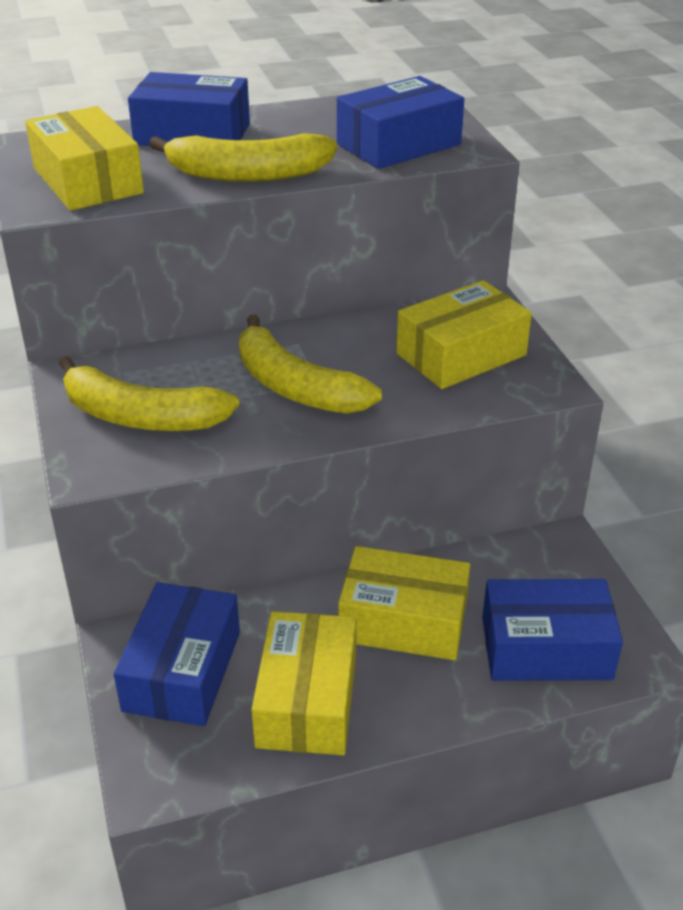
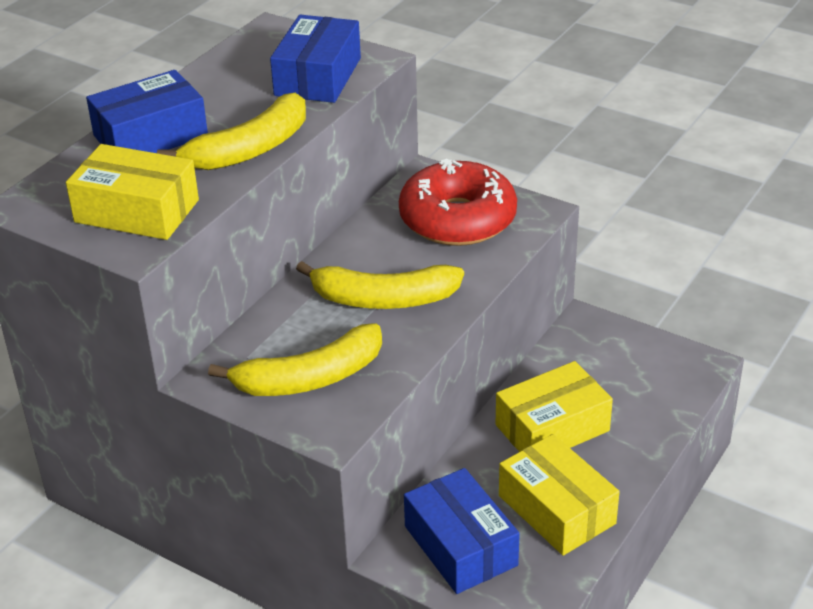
camera: 40 degrees left, 0 degrees up
(461, 354) = (457, 219): yellow box -> red donut
(546, 648) = (648, 391): blue box -> none

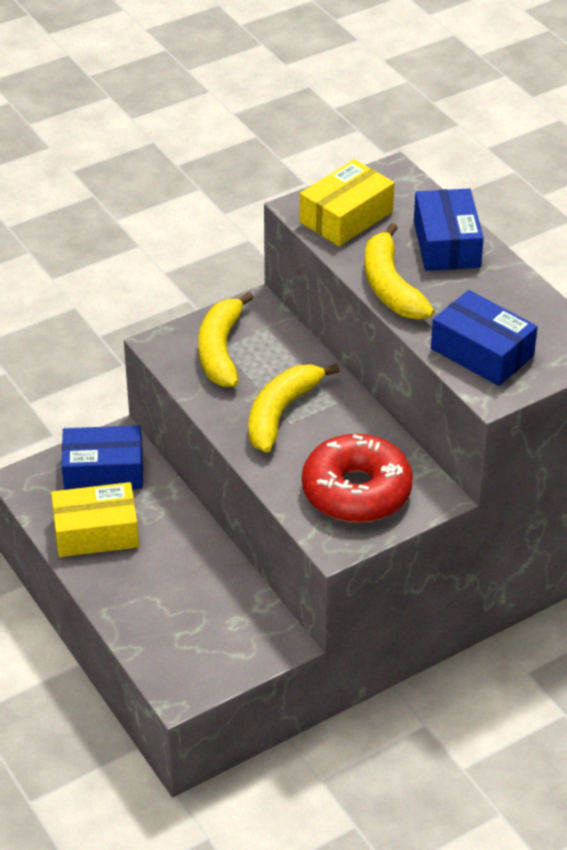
camera: 115 degrees right, 5 degrees up
(552, 428) = (176, 565): yellow box -> none

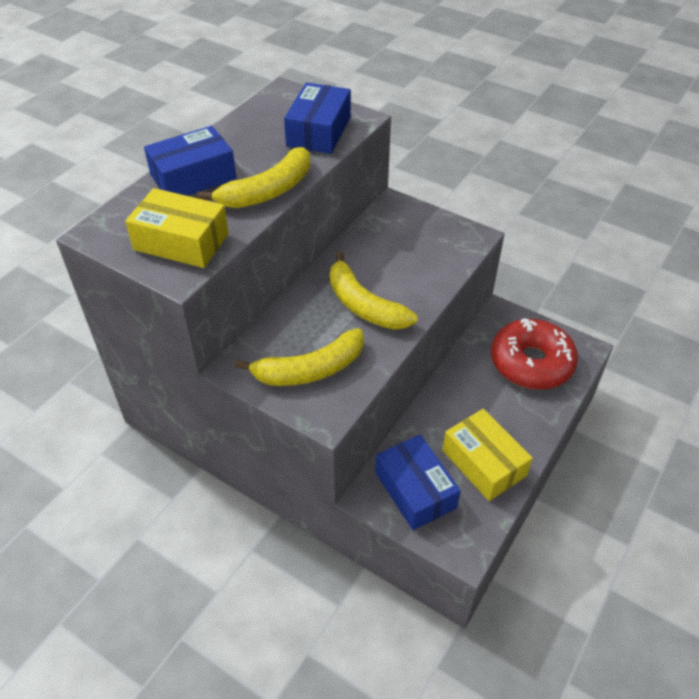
camera: 115 degrees left, 5 degrees up
(281, 413) = (364, 305): yellow banana -> yellow banana turned 45 degrees clockwise
(356, 491) = (417, 241): red donut -> red donut (531, 363)

